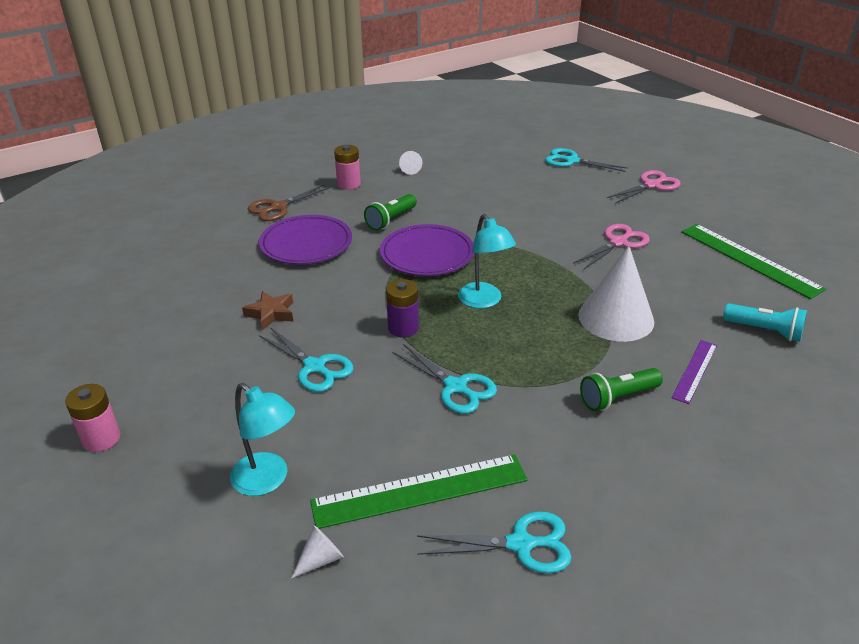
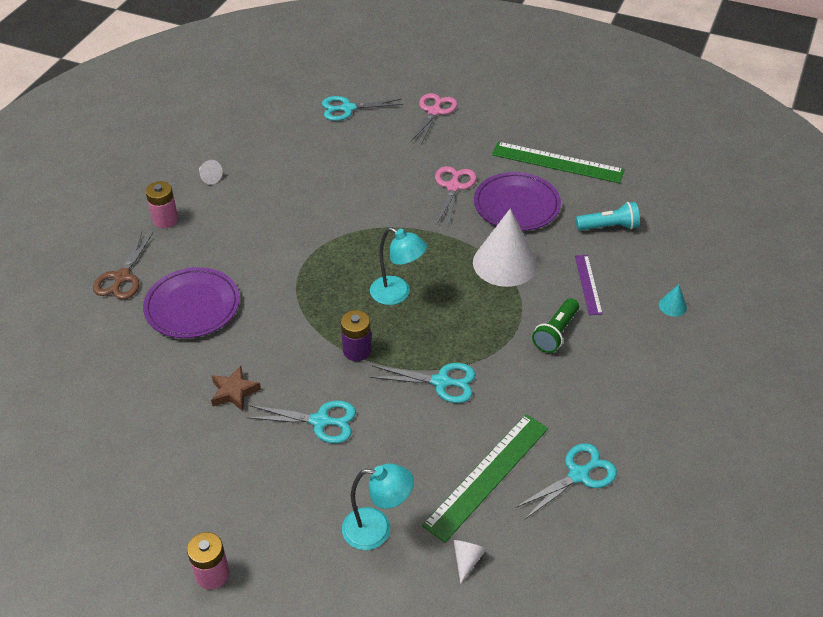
camera: 35 degrees left, 10 degrees up
(391, 220) = (245, 245): green flashlight -> none
(427, 254) = (311, 268): purple plate -> purple plate (516, 205)
(787, 432) = (672, 306): none -> turquoise cone

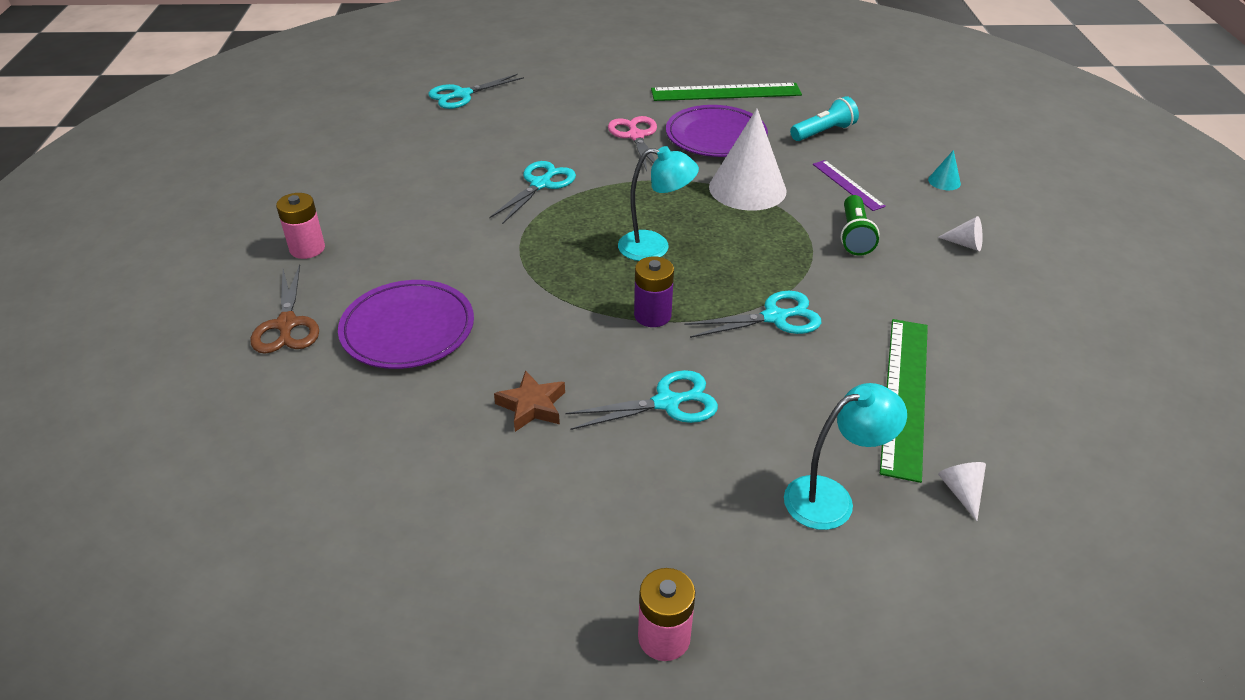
camera: 25 degrees left, 5 degrees down
(209, 177) = (337, 193): white cone -> white cone (965, 244)
(434, 111) = (562, 78): pink scissors -> none
(578, 475) = (997, 360): turquoise scissors -> turquoise scissors (540, 184)

